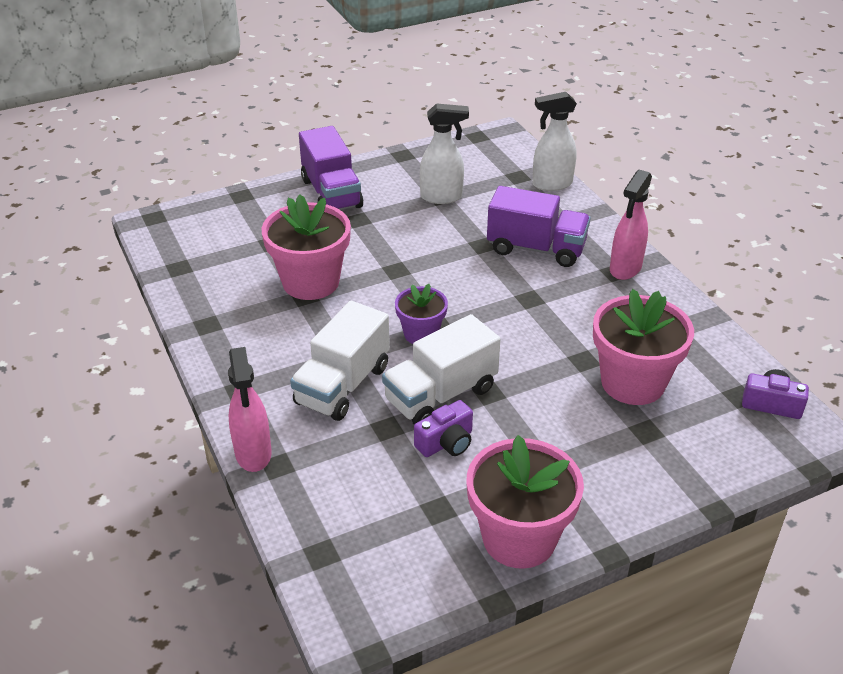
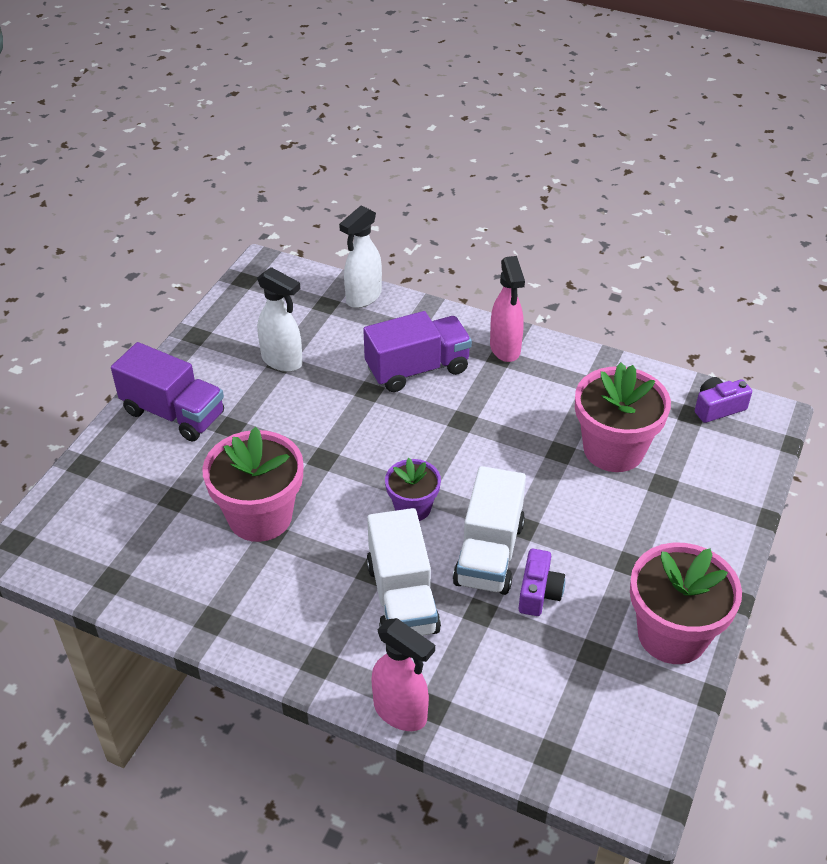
camera: 40 degrees left, 5 degrees up
(442, 197) = (282, 361): white spray bottle -> white spray bottle turned 75 degrees clockwise

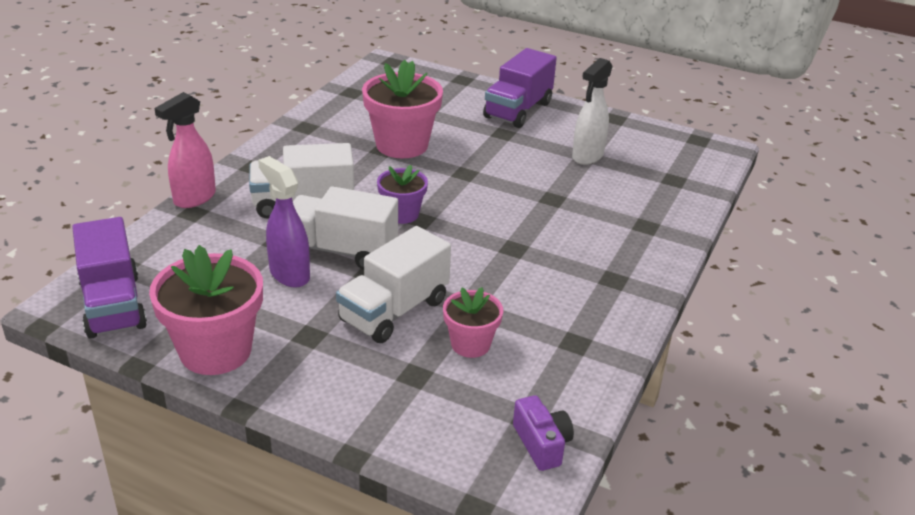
camera: 90 degrees right, 10 degrees down
(363, 297) = (690, 200): white spray bottle -> none
(417, 369) = (586, 226): purple truck -> purple truck (113, 305)
(505, 349) = (626, 283): pink spray bottle -> none
(538, 593) = (289, 274): purple camera -> purple spray bottle
(579, 504) = (394, 311): none -> white truck
(613, 449) = (470, 344): pink flower pot -> pink flower pot, size x0.57

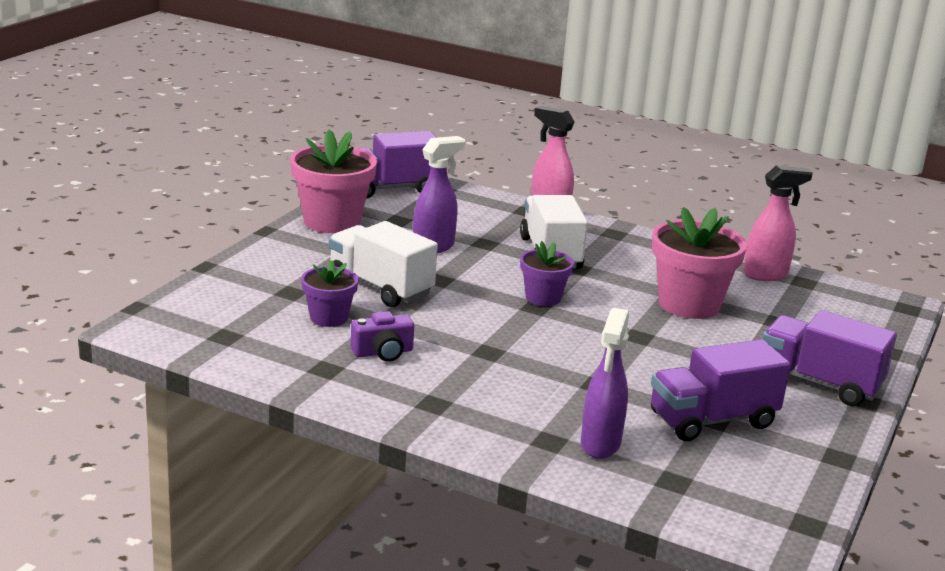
camera: 90 degrees right, 10 degrees down
(341, 105) = (766, 275): none -> pink spray bottle
(341, 251) = (473, 268): white truck -> none
(470, 344) = (329, 318): pink flower pot -> purple flower pot
(541, 444) = (191, 338): purple camera -> purple camera (383, 352)
(587, 156) = (712, 420): white spray bottle -> purple truck
(641, 204) = (600, 444): none -> purple spray bottle

